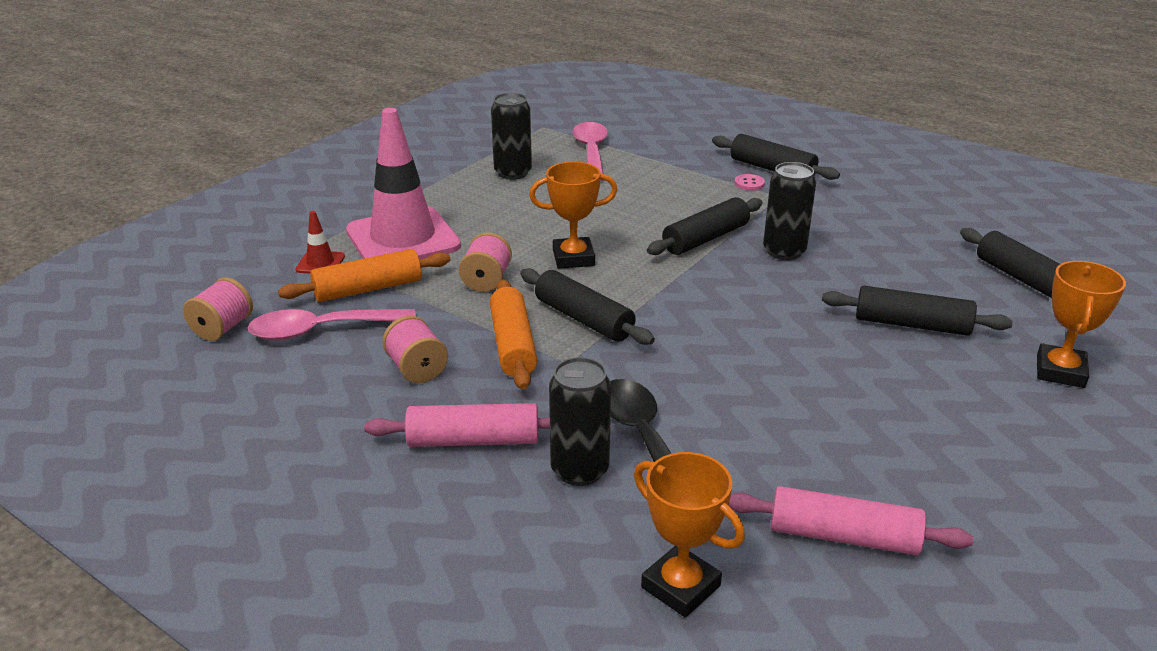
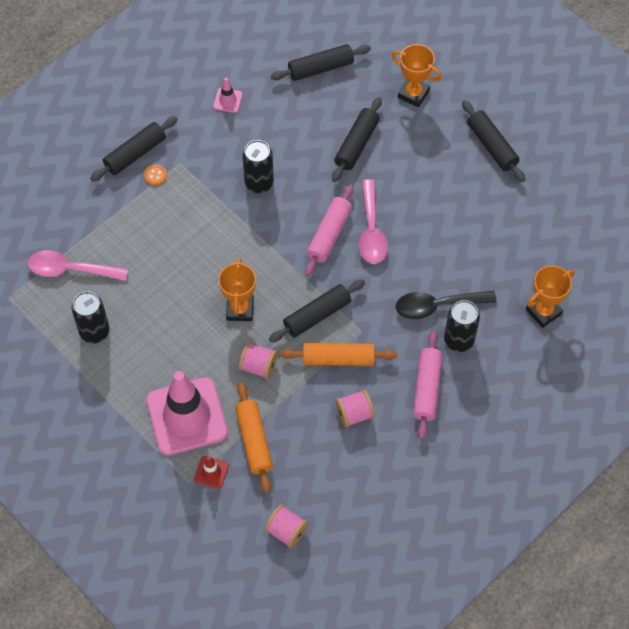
camera: 80 degrees left, 30 degrees up
(321, 330) = (301, 469): pink spoon -> pink spoon (371, 231)
(705, 238) = (231, 224): black rolling pin -> black rolling pin (491, 146)
(749, 183) = (155, 175): pink button -> orange button
(843, 536) = (521, 237): pink rolling pin -> pink rolling pin (329, 234)
(901, 216) = (228, 100): none -> pink traffic cone

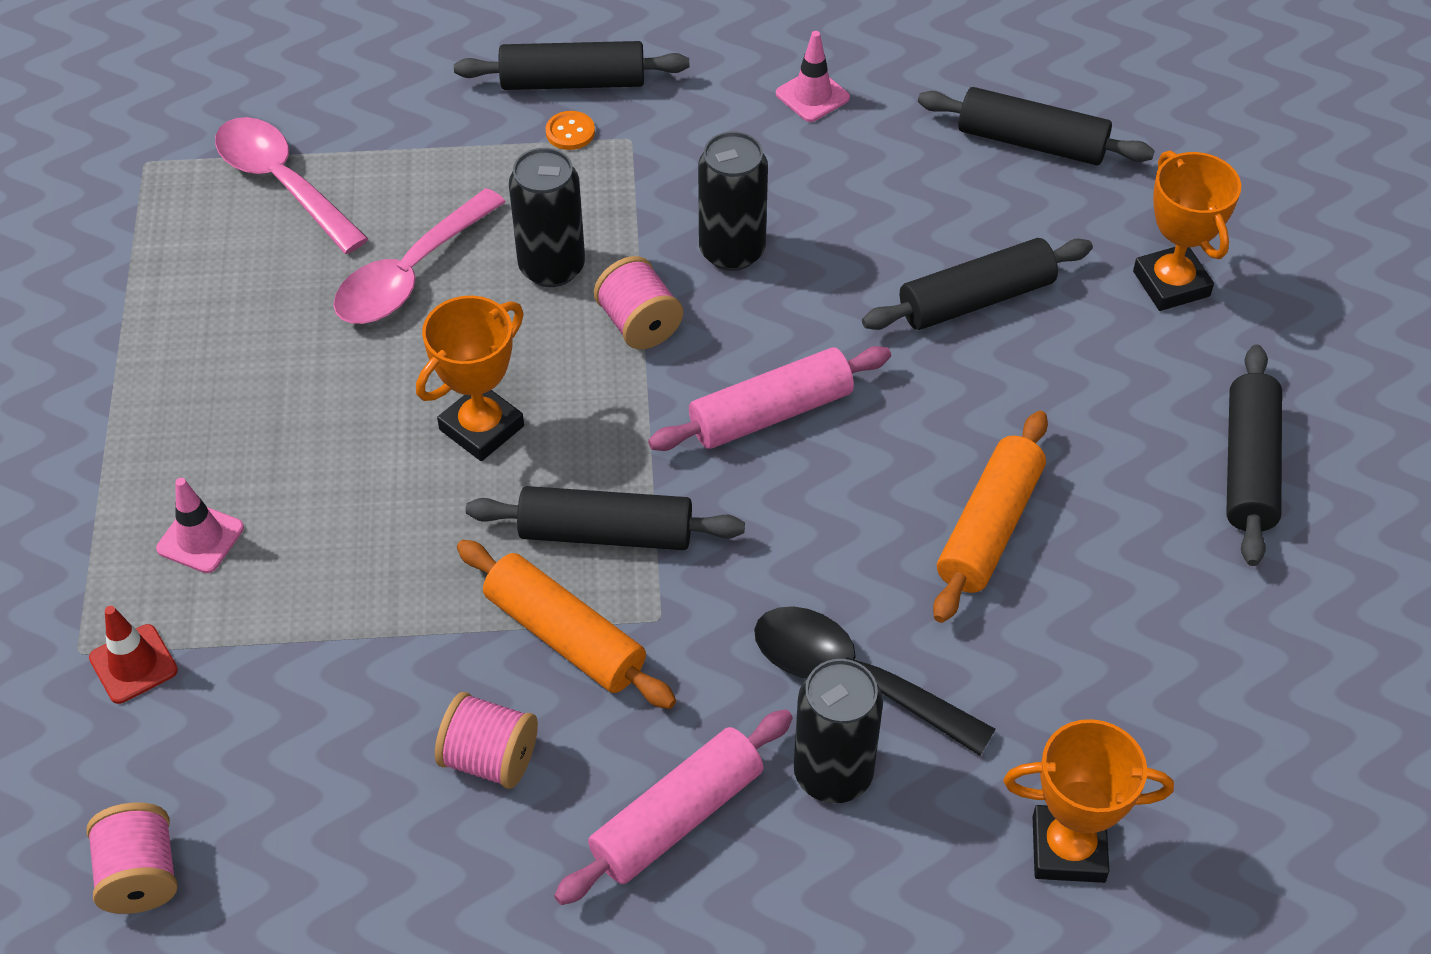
camera: 40 degrees right, 10 degrees down
(94, 331) = (212, 298): black can -> black can (552, 267)
(187, 416) = (200, 538): pink traffic cone -> pink traffic cone, size x0.41
(254, 441) = (263, 666): orange rolling pin -> orange rolling pin (989, 528)
(258, 366) = (410, 544): pink spool -> pink spool (639, 324)
(371, 231) = (857, 459): pink spoon -> pink spoon (410, 274)

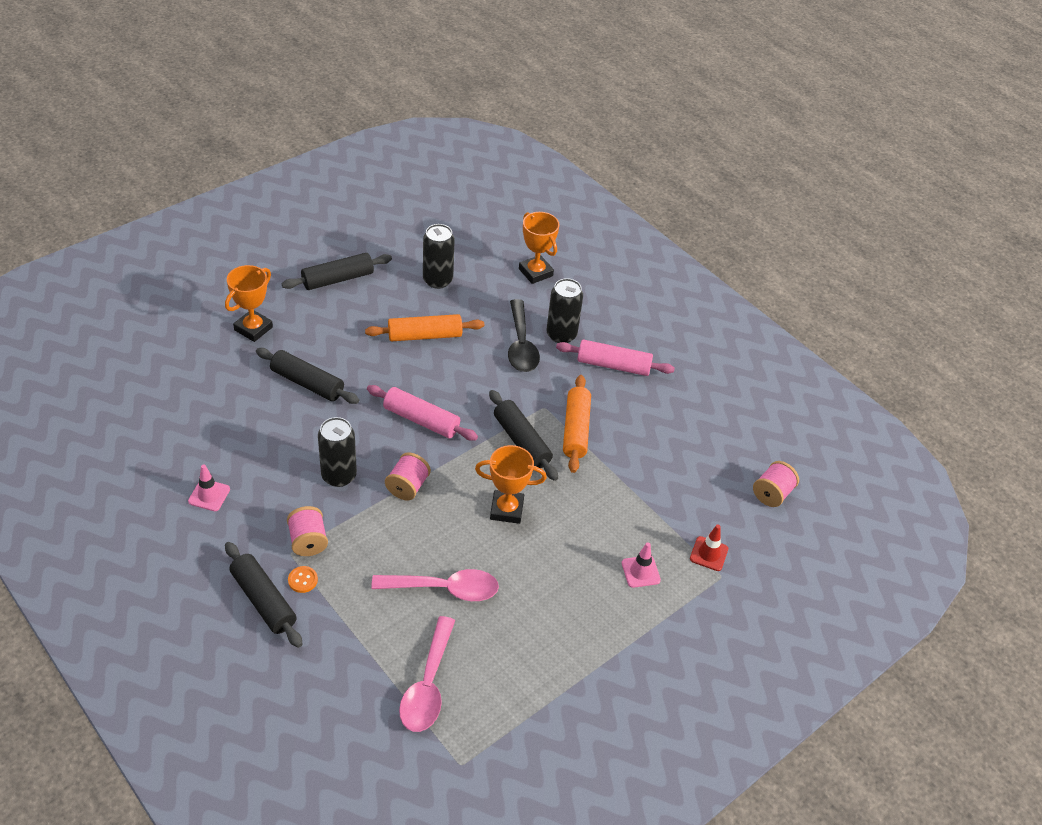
camera: 130 degrees left, 5 degrees down
(490, 758) = (640, 424): pink spool -> pink spool (308, 541)
(552, 267) = (398, 536): black can -> black can (437, 280)
(1032, 142) = (190, 402): black rolling pin -> none

